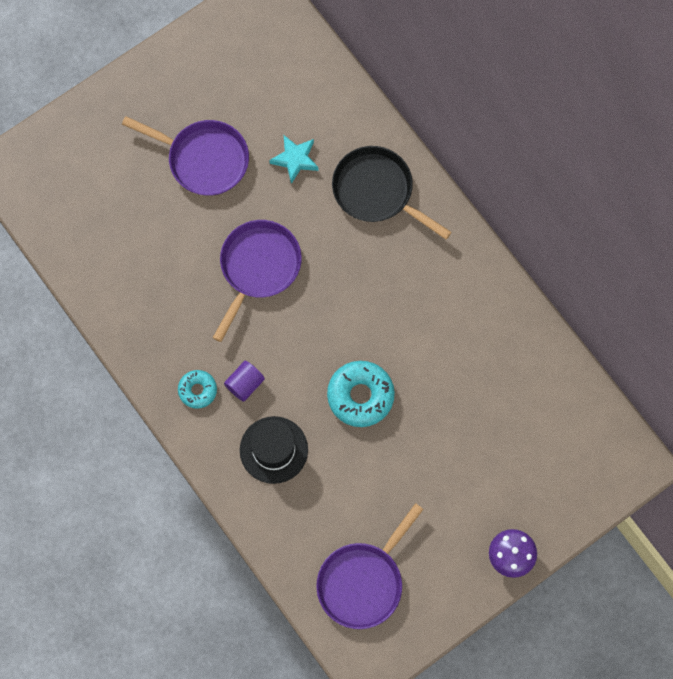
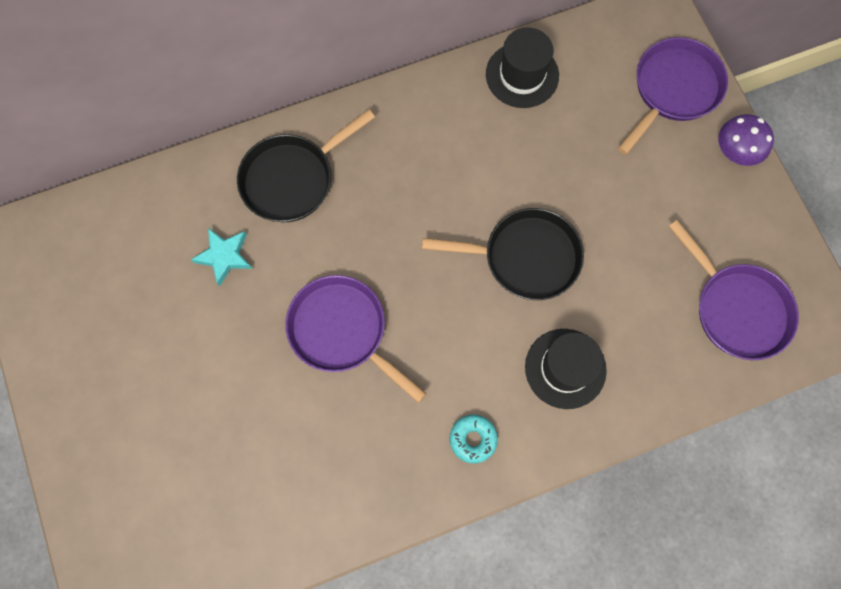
camera: 75 degrees left, 0 degrees up
(203, 159) = (187, 361): purple pan -> purple pan (673, 90)
(245, 384) = (479, 382): purple cylinder -> none
(360, 396) = (524, 257): turquoise donut -> black pan
(531, 355) = (522, 75): none -> black hat

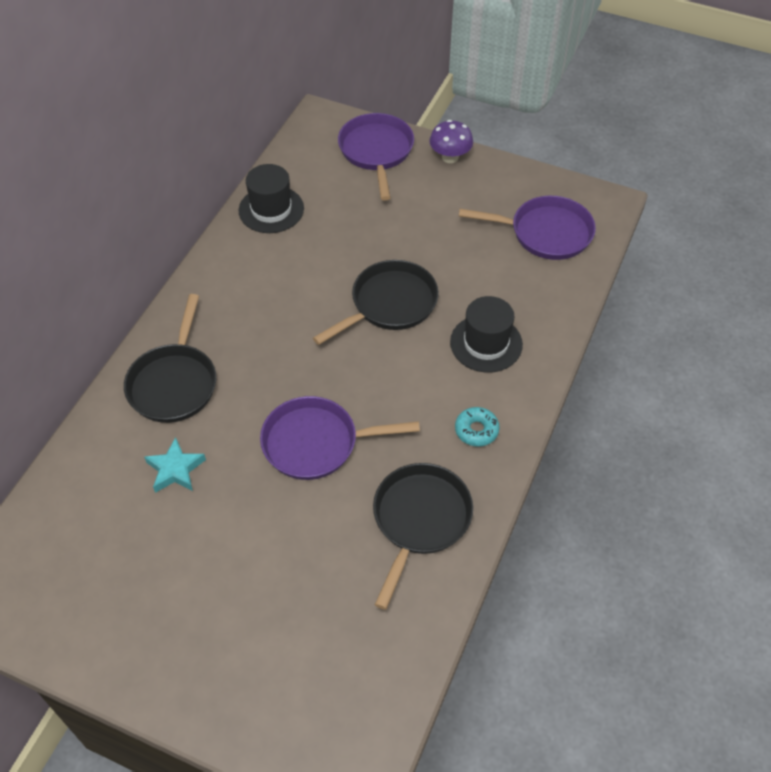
camera: 45 degrees left, 20 degrees down
(350, 472) = (419, 520): none -> black pan

